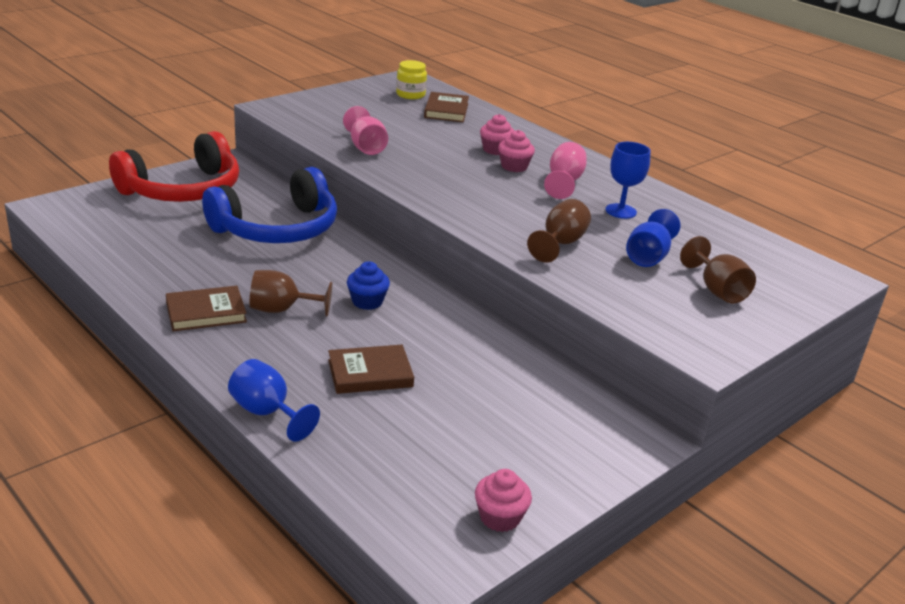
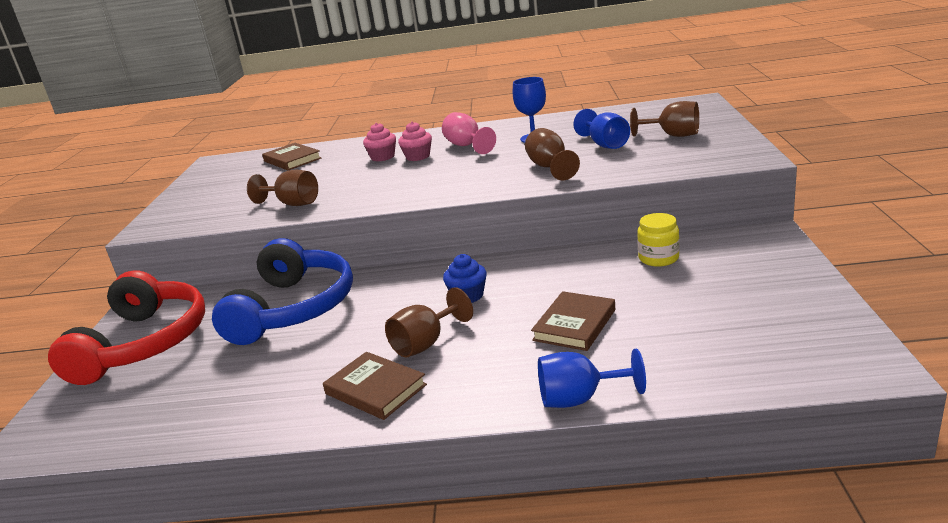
camera: 40 degrees left, 5 degrees down
(206, 312) = (375, 389): brown book -> brown book turned 75 degrees counterclockwise
(366, 147) = (292, 204): pink goblet -> brown goblet
(410, 95) = (242, 167): yellow jar -> yellow jar (658, 258)
(500, 517) = (823, 321): pink cupcake -> none

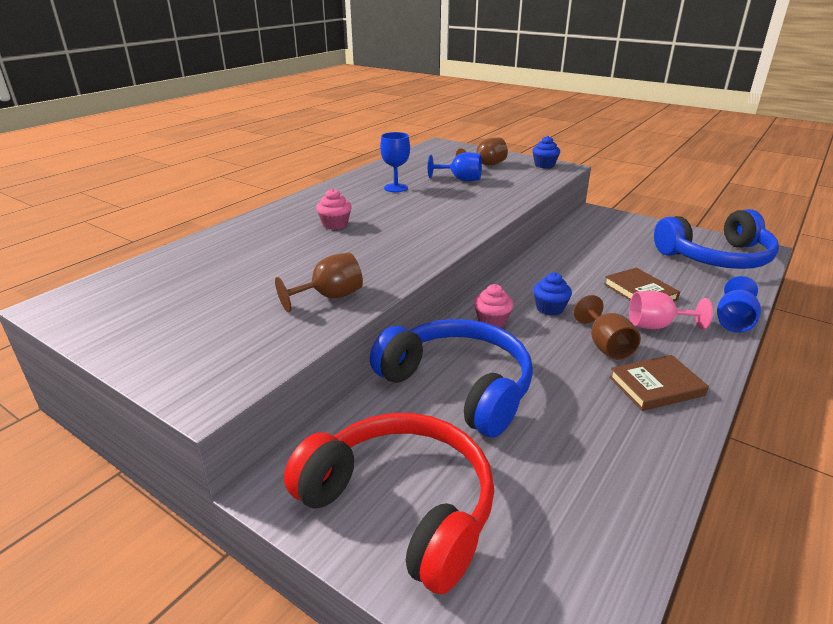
camera: 60 degrees left, 5 degrees up
(292, 160) = (188, 268): brown book -> none
(383, 157) = (298, 234): pink cupcake -> pink cupcake (492, 321)
(467, 146) = (356, 206): pink goblet -> pink goblet (656, 326)
(550, 167) = (469, 202): brown goblet -> none
(658, 258) = (583, 242): yellow jar -> none
(737, 150) = (544, 165): none -> blue cupcake
(769, 342) = (716, 257): none -> blue headphones

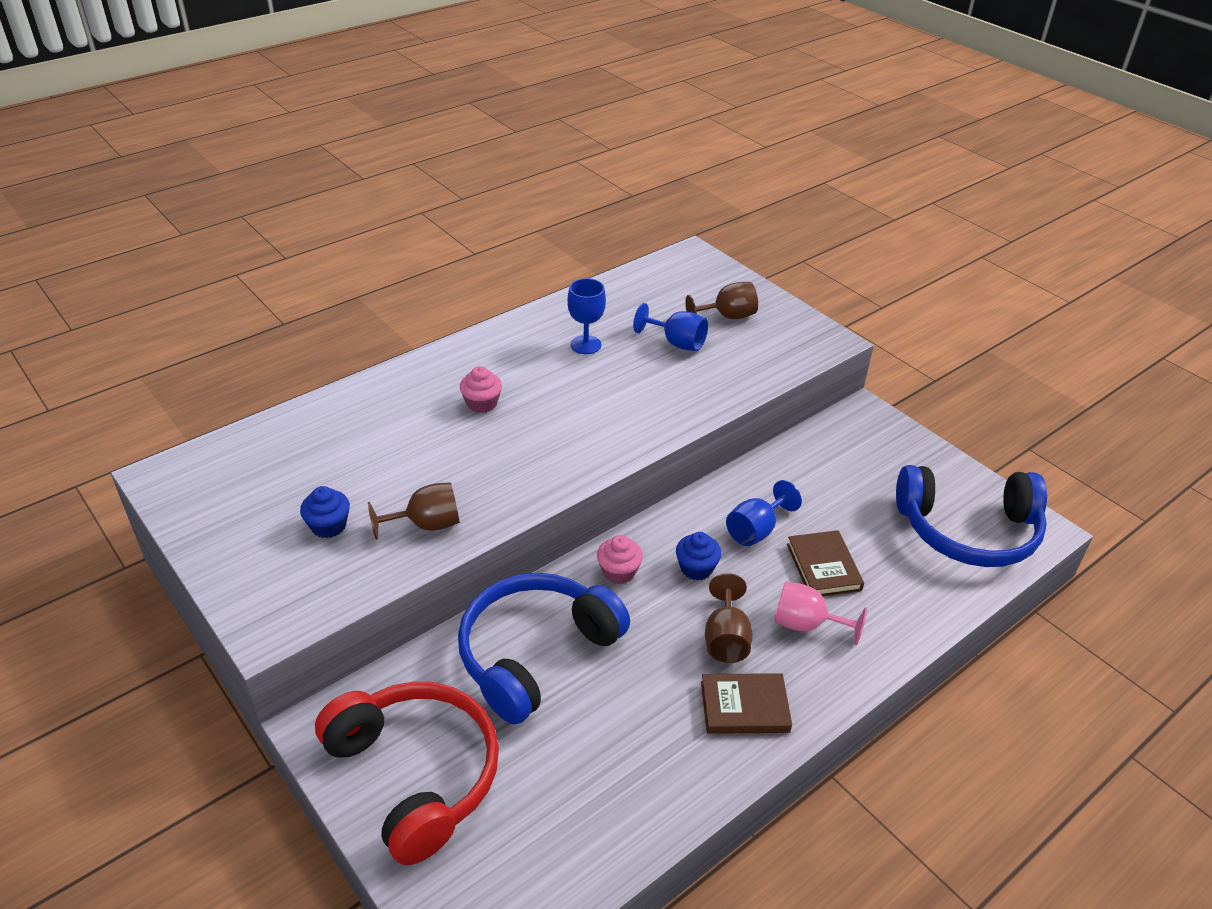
camera: 15 degrees right, 10 degrees up
(458, 386) = (535, 653): blue headphones -> blue headphones turned 105 degrees counterclockwise
(544, 165) = (808, 331): blue cupcake -> blue cupcake (328, 526)
(733, 321) = (905, 640): blue goblet -> blue goblet (756, 530)

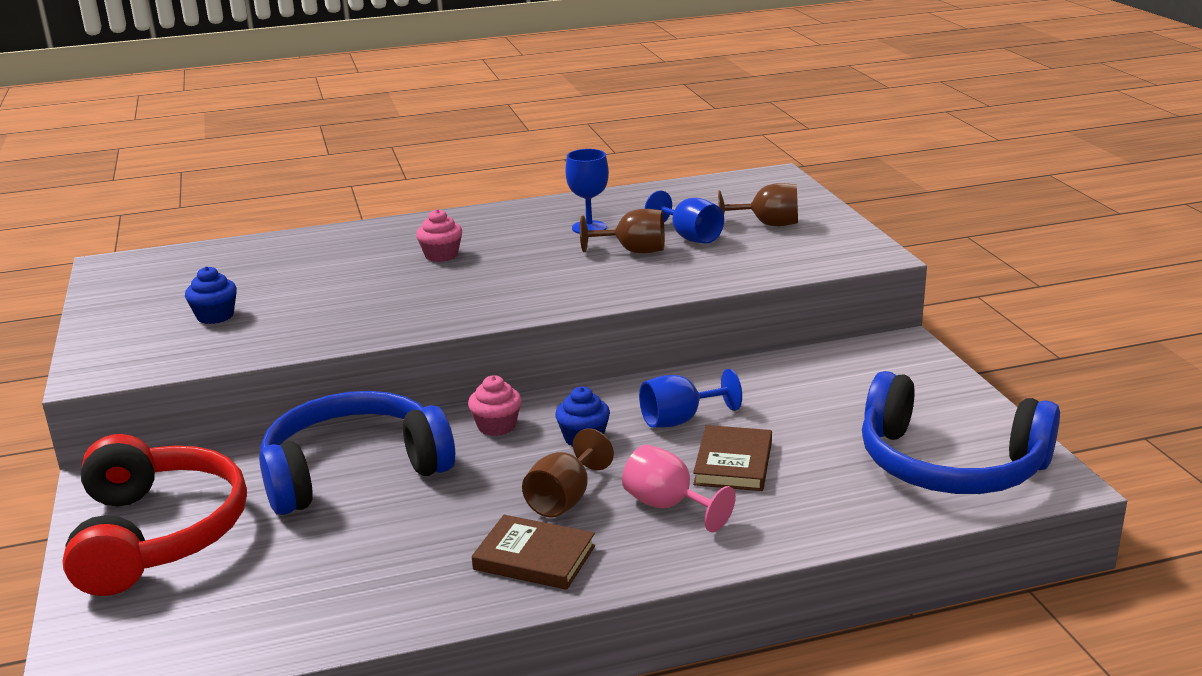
camera: 25 degrees right, 15 degrees down
(426, 525) = (303, 329): brown goblet -> brown goblet (633, 251)

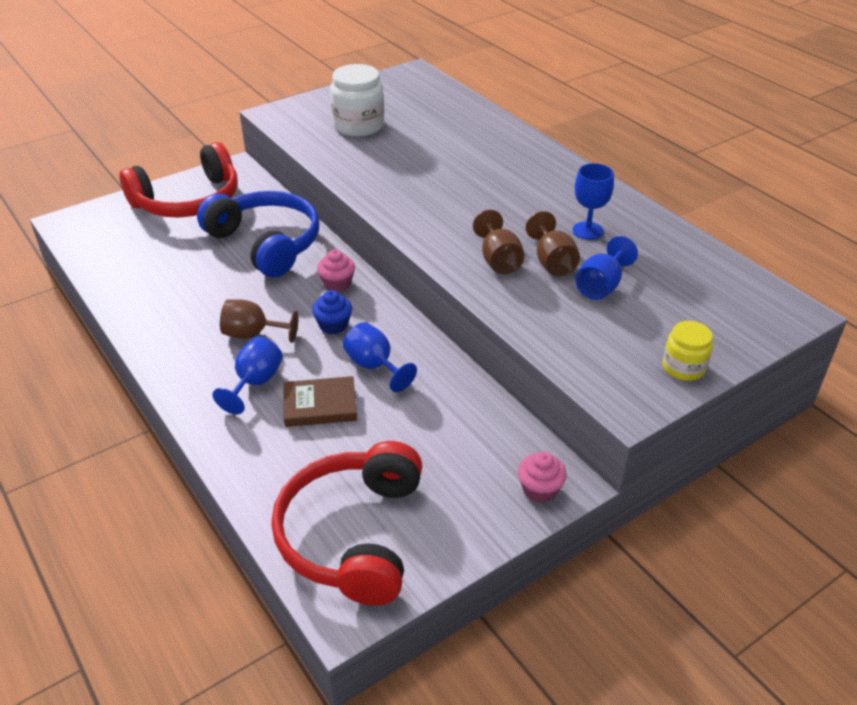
camera: 70 degrees right, 15 degrees up
(215, 316) = (358, 125): blue cupcake -> white jar
(441, 255) = (493, 178): pink cupcake -> pink cupcake (539, 489)
(534, 558) = (185, 337): brown book -> none
(668, 506) = (255, 383): pink goblet -> blue goblet
(767, 224) = (661, 326): brown goblet -> brown goblet (498, 260)
(830, 226) = (683, 367): none -> yellow jar
(949, 465) = (352, 535): blue headphones -> red headphones

